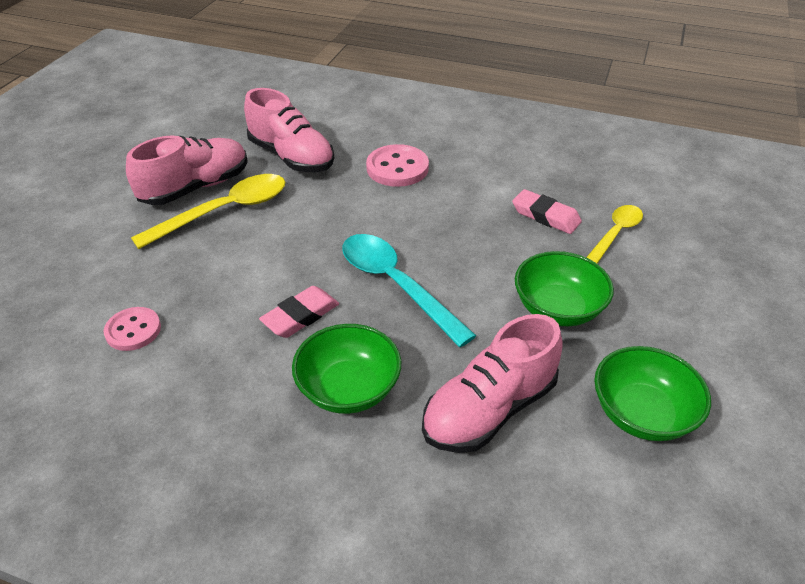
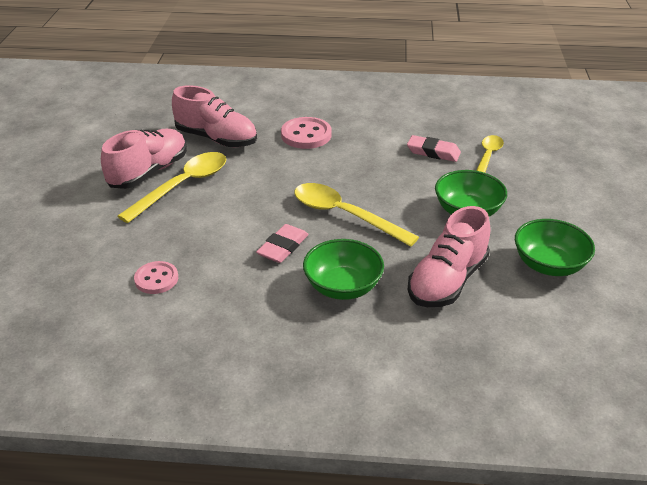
camera: 15 degrees left, 5 degrees down
(396, 285) = (345, 215): turquoise spoon -> yellow spoon

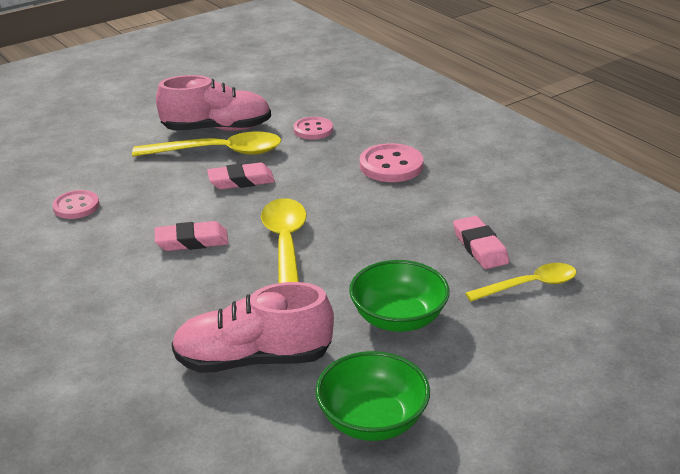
camera: 50 degrees right, 5 degrees down
(216, 139) = (313, 130): pink shoe -> pink button
(236, 194) = (241, 181): none -> pink eraser
(343, 287) = (170, 301): green bowl -> none

